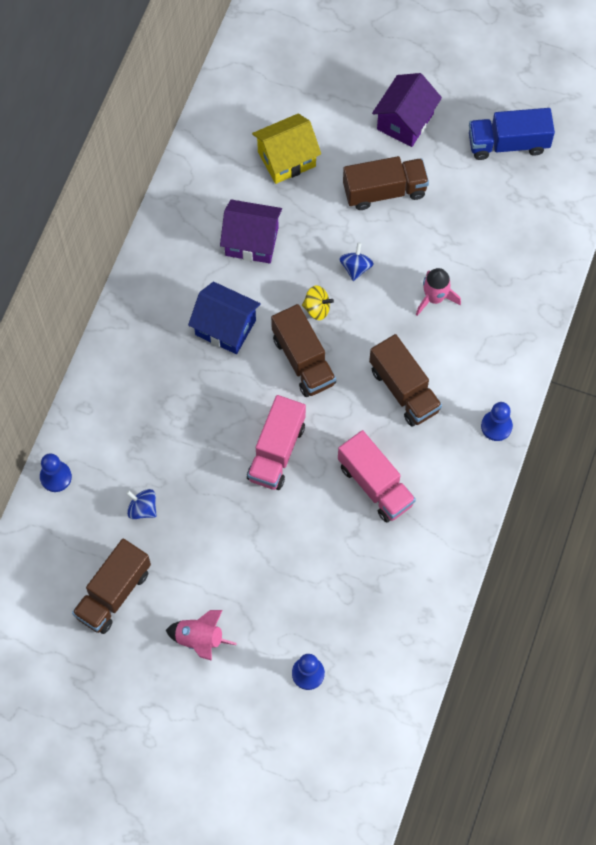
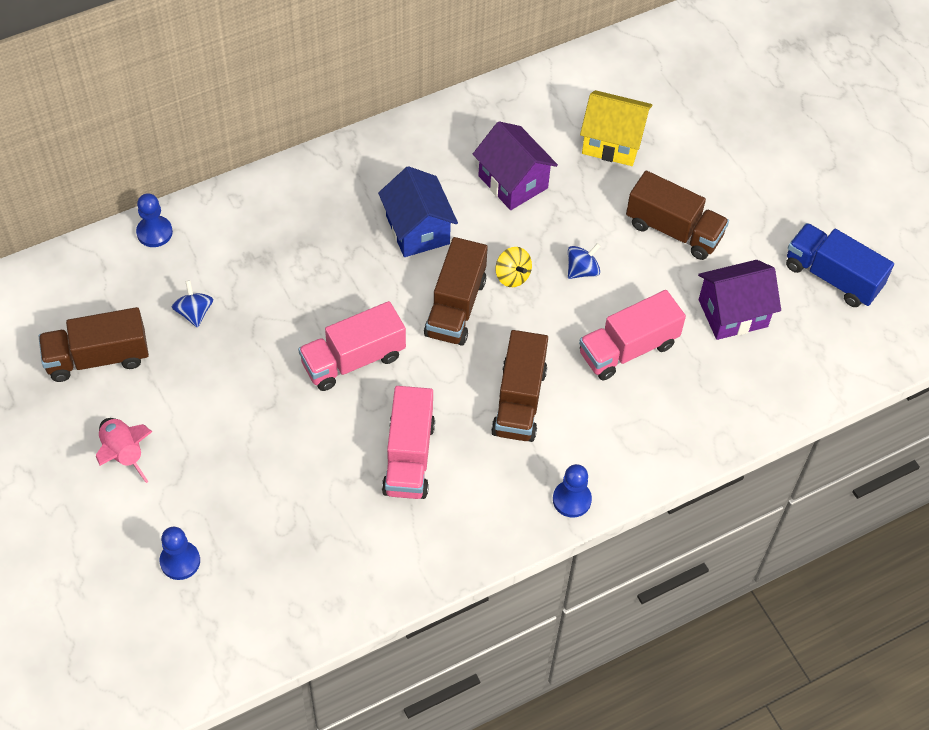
camera: 40 degrees right, 10 degrees down
(405, 121) = (752, 190): purple house -> purple house (733, 313)
(434, 298) = (628, 349): pink rocket -> pink truck

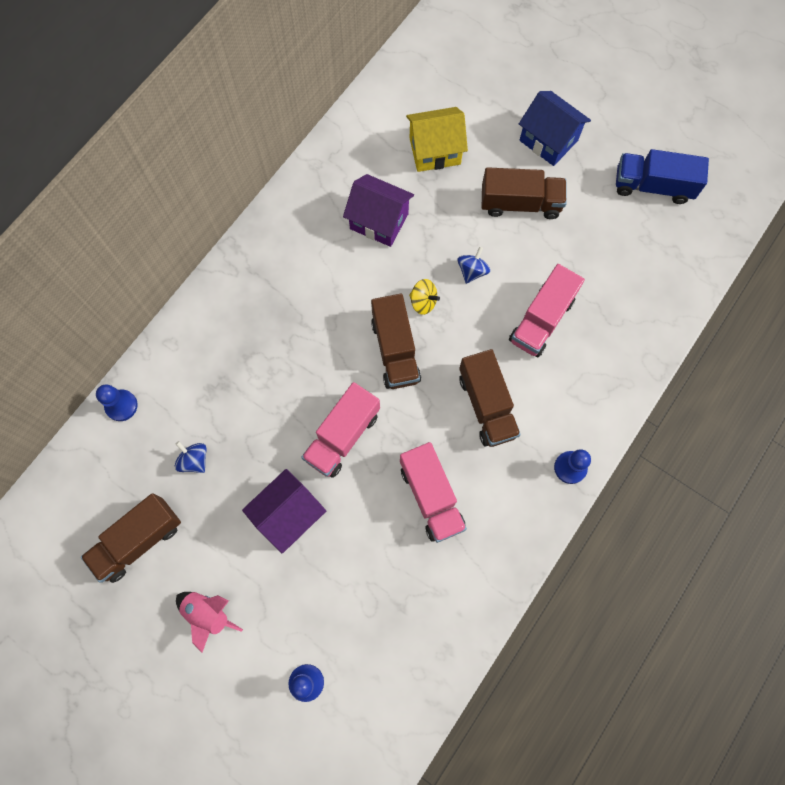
camera: 25 degrees left, 15 degrees up
(417, 230) = (329, 298): blue house -> blue house (548, 140)
(733, 313) = (600, 252): purple house -> purple house (288, 514)

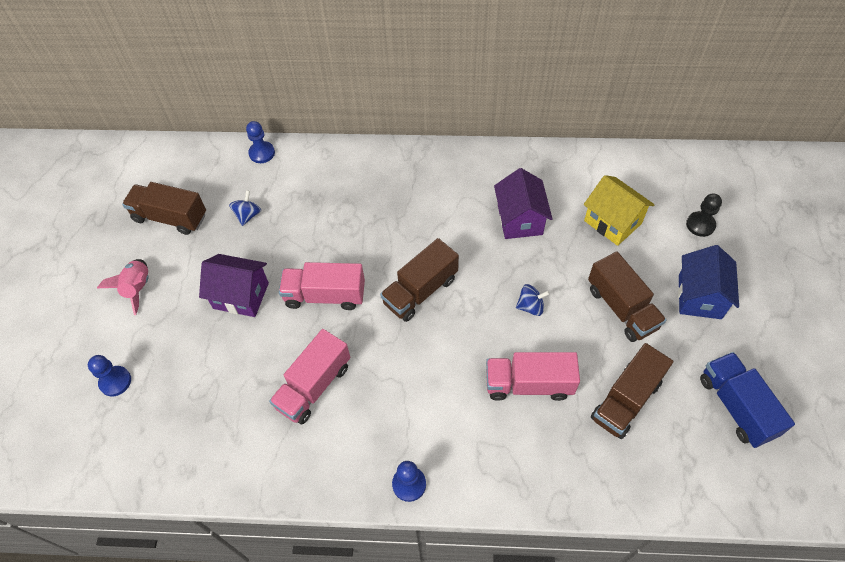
camera: 60 degrees right, 15 degrees down
(423, 302) = (476, 287): yellow spinning top -> none
(484, 89) = (700, 225): none -> black pawn
(486, 405) = (420, 384): brown truck -> brown truck (626, 400)

